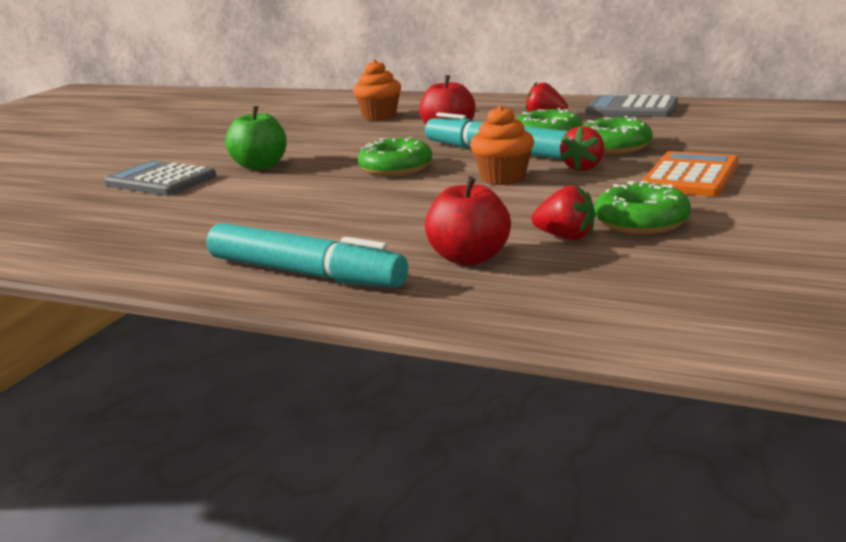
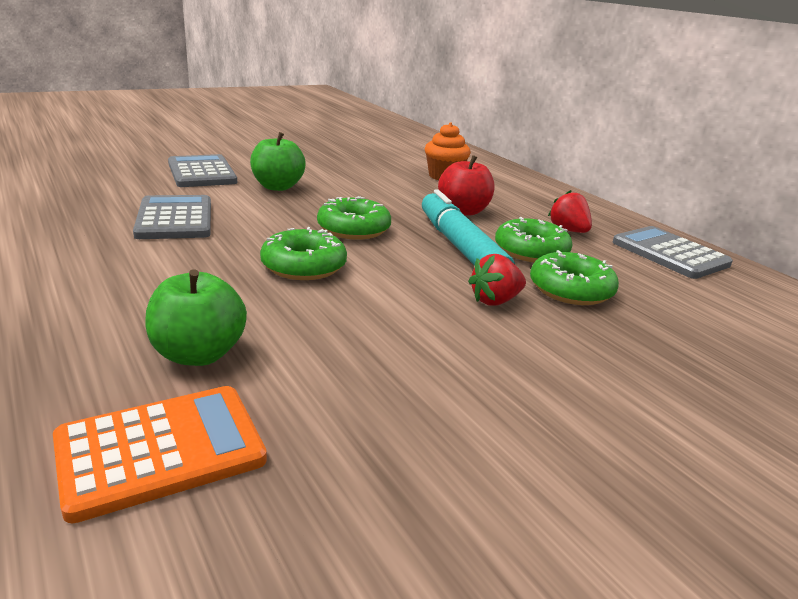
camera: 30 degrees right, 5 degrees up
(234, 212) = (175, 219): none -> grey calculator
(305, 273) = (78, 300): turquoise marker -> none
(469, 258) = (198, 354): red apple -> green apple
(503, 178) = (406, 278): orange cupcake -> none
(566, 237) = (315, 377): red strawberry -> none
(641, 222) = (415, 399): green donut -> green donut (304, 266)
(690, 176) = (577, 365): orange calculator -> orange calculator (161, 450)

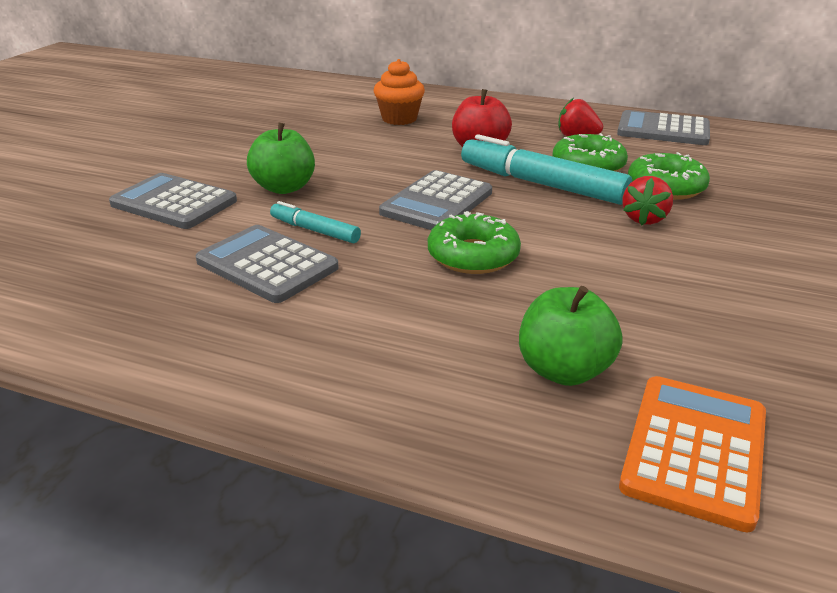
camera: 35 degrees left, 5 degrees up
(241, 213) = (315, 230): none -> turquoise marker
(353, 229) = (437, 202): green donut -> grey calculator

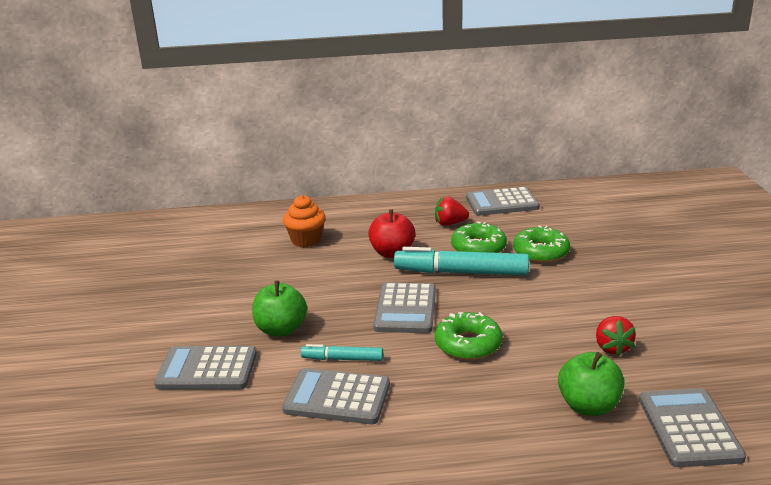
camera: 25 degrees left, 5 degrees down
(644, 219) = (547, 282): red strawberry -> red strawberry (612, 348)
(694, 450) = (689, 428): orange calculator -> grey calculator

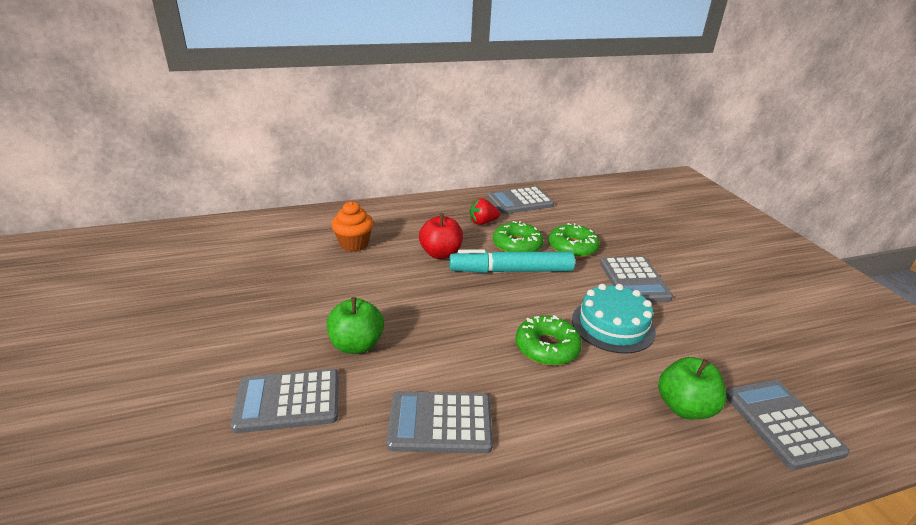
camera: 15 degrees left, 5 degrees up
(342, 359) = (430, 375): turquoise marker -> none
(405, 309) = (474, 313): grey calculator -> grey calculator (634, 280)
(549, 329) = (613, 325): none -> turquoise cake
(612, 348) = (675, 341): red strawberry -> none

